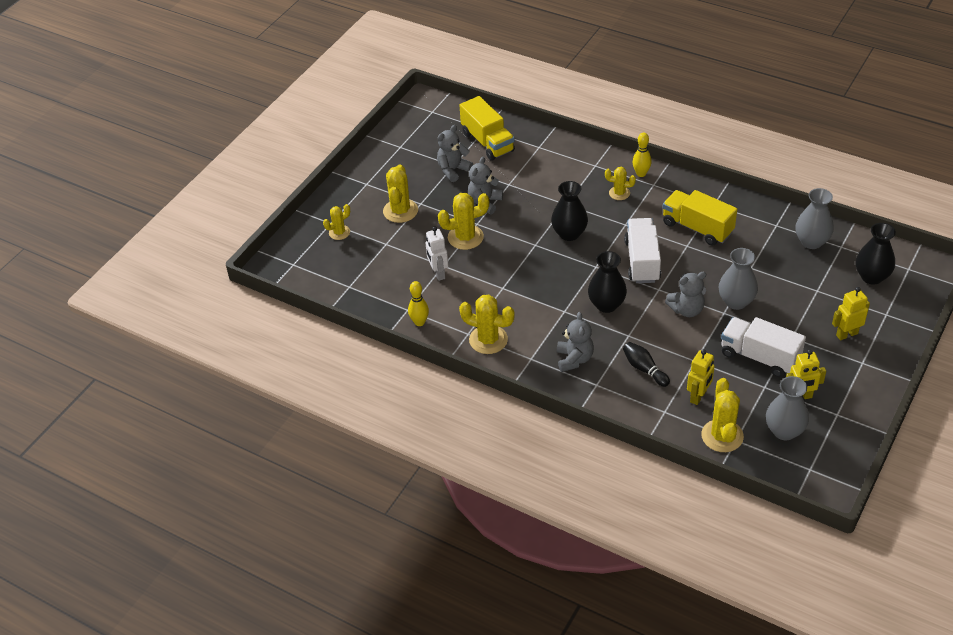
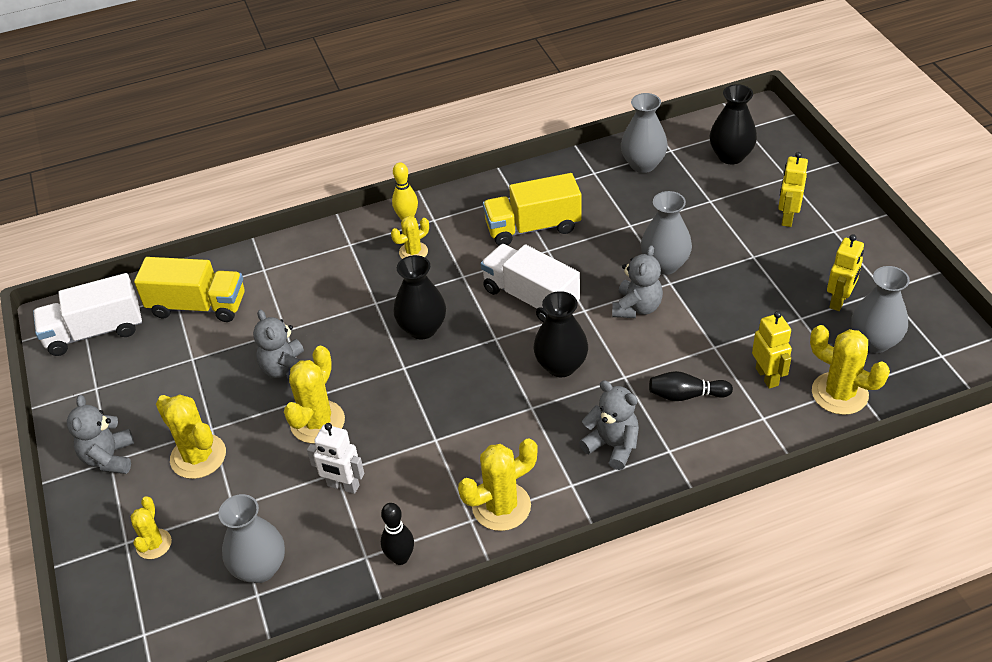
camera: 50 degrees left, 0 degrees up
(363, 277) = (260, 568): none -> grey vase
(419, 322) = (400, 558): yellow bowling pin -> black bowling pin
(453, 170) = (199, 364): grey teddy bear -> grey teddy bear (109, 458)
(759, 357) = (757, 296): white truck -> white truck (95, 332)

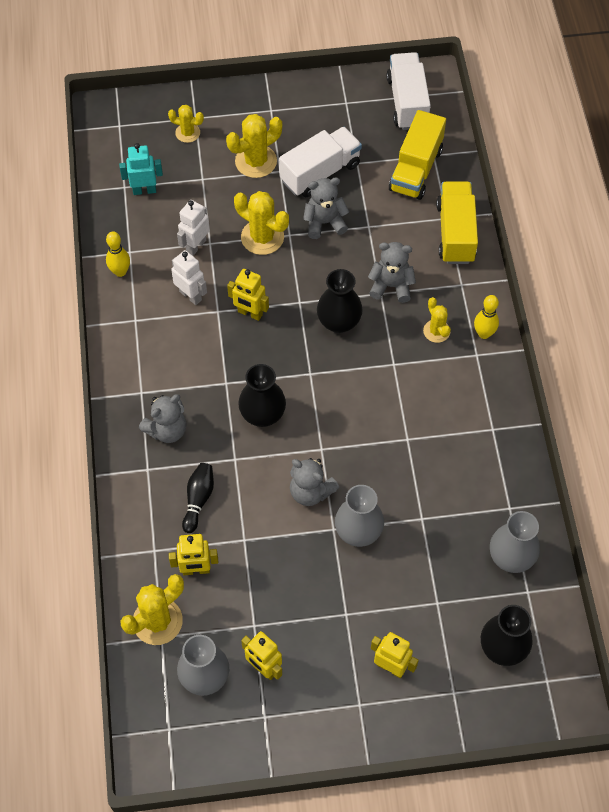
camera: 100 degrees right, 15 degrees up
(109, 458) = (273, 110): grey teddy bear -> grey teddy bear (391, 286)
(260, 568) = (144, 190): grey vase -> turquoise robot
(400, 558) = (120, 272): black bowling pin -> yellow bowling pin
(419, 471) = (191, 295): none -> white robot
(431, 408) = (250, 313): none -> yellow robot
(501, 506) = (139, 342): yellow cactus -> none
(530, 297) = (350, 410): white truck -> white truck (320, 172)
(533, 227) = (442, 434): yellow truck -> yellow truck (455, 233)

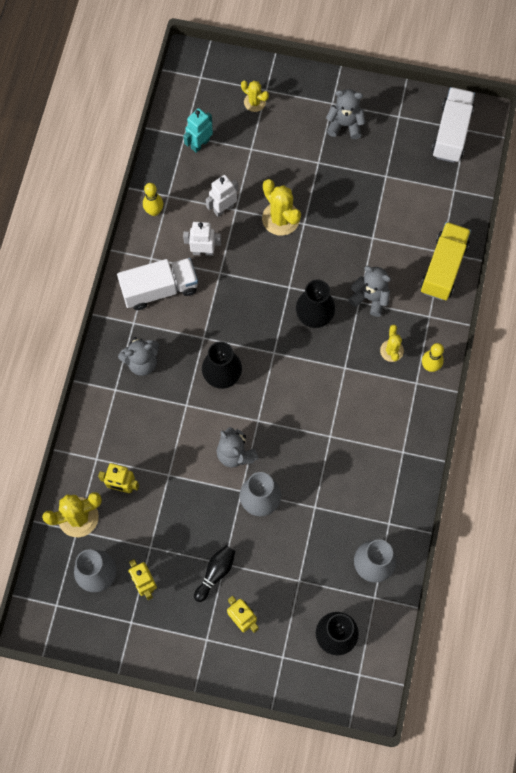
camera: 20 degrees right, 10 degrees up
(144, 190) = (200, 144): turquoise robot -> turquoise robot turned 60 degrees counterclockwise
(191, 295) = (203, 251): white robot -> white robot turned 60 degrees counterclockwise
(198, 499) = (145, 429): black bowling pin -> black bowling pin (215, 573)
(250, 313) = (245, 283): yellow robot -> none
(256, 161) = (301, 147): yellow cactus -> none
(320, 172) = (351, 175): white truck -> white truck (159, 289)
(324, 223) = (337, 222): grey teddy bear -> grey teddy bear (345, 125)
(416, 169) = (433, 198): yellow truck -> none

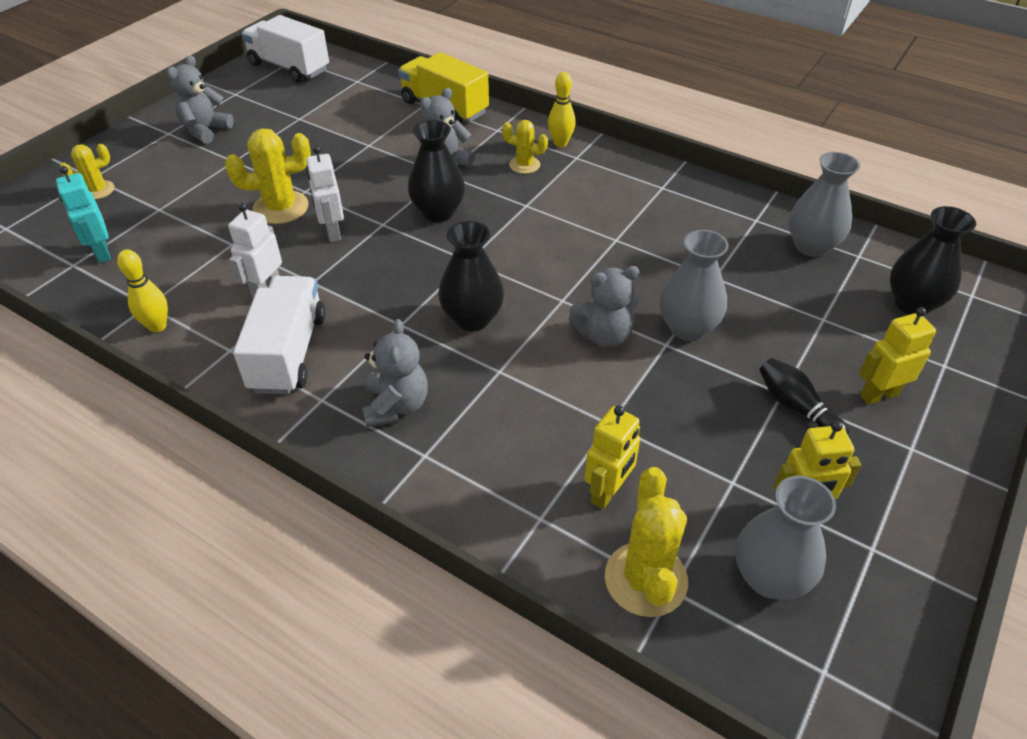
camera: 70 degrees left, 25 degrees down
(223, 208) = (219, 254): white robot -> white robot (332, 232)

